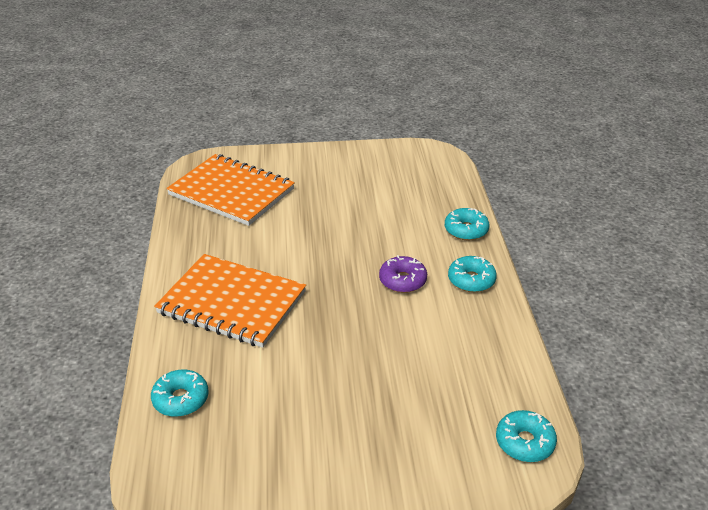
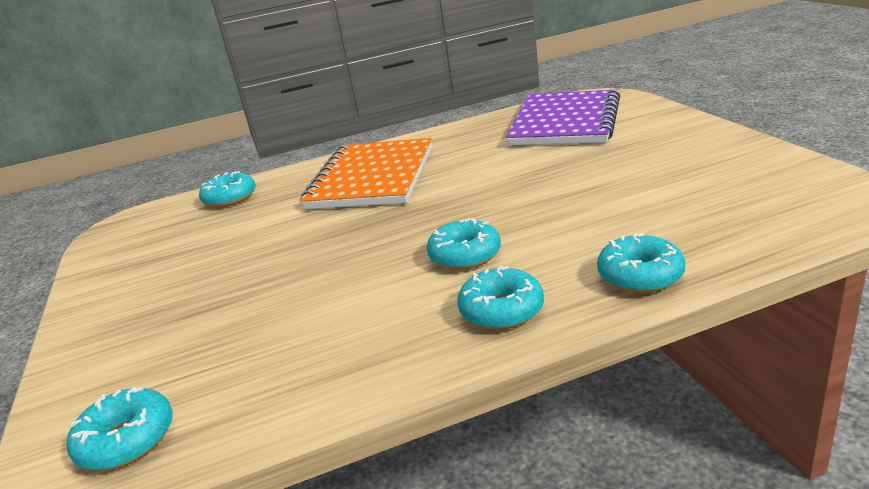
camera: 80 degrees right, 10 degrees down
(231, 192) = (565, 122): orange notebook -> purple notebook
(402, 280) = (465, 255): purple donut -> turquoise donut

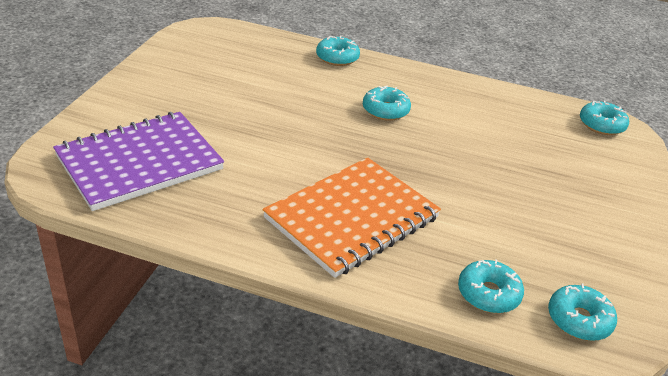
camera: 150 degrees left, 10 degrees up
(501, 310) = (407, 80): turquoise donut -> turquoise donut (579, 320)

